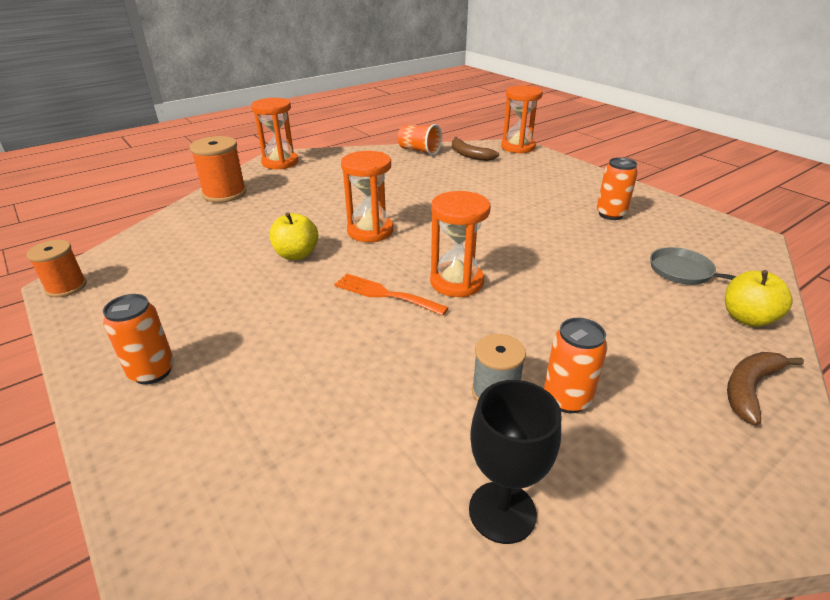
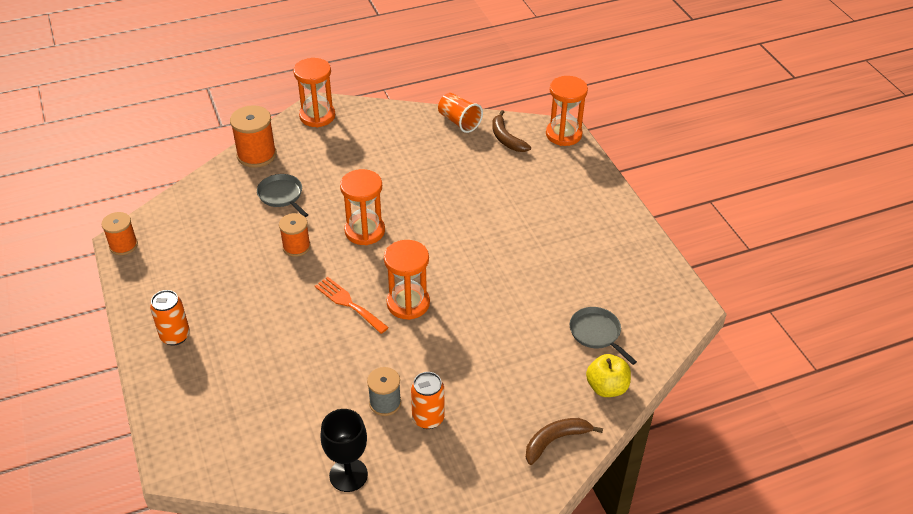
camera: 15 degrees right, 10 degrees up
(263, 218) = (281, 195): none -> grey pan
(296, 254) = (296, 247): yellow apple -> orange spool
(610, 214) = (586, 254): orange can -> none

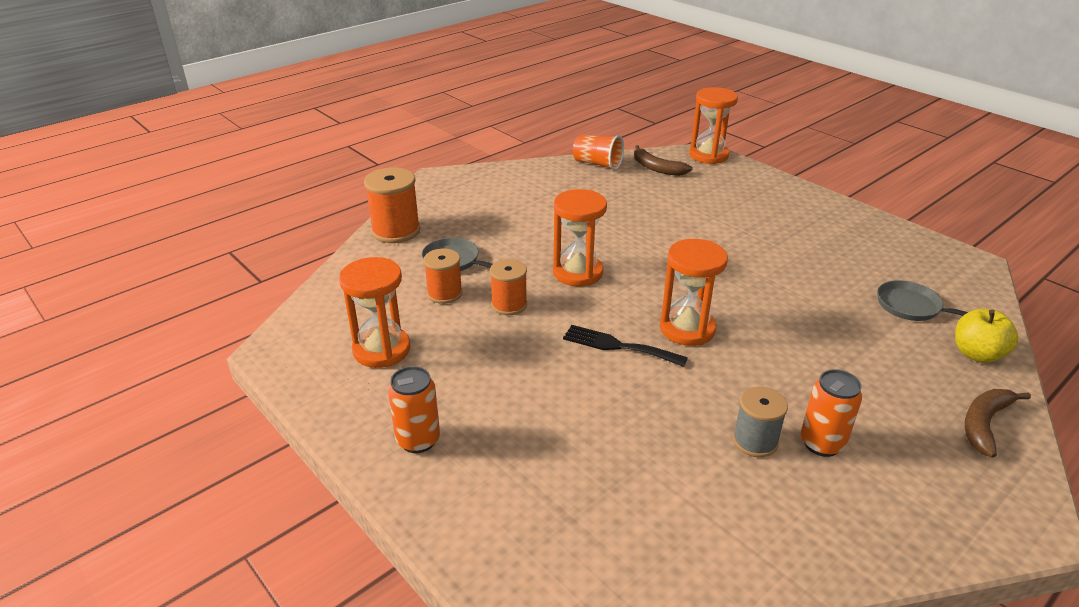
camera: 20 degrees left, 10 degrees down
(123, 245) = (278, 354): orange spool -> orange spool (444, 293)
(317, 116) = (442, 186): orange hourglass -> orange hourglass (381, 350)
(348, 303) = (618, 346): orange fork -> black fork
(348, 475) = (787, 545): black goblet -> none

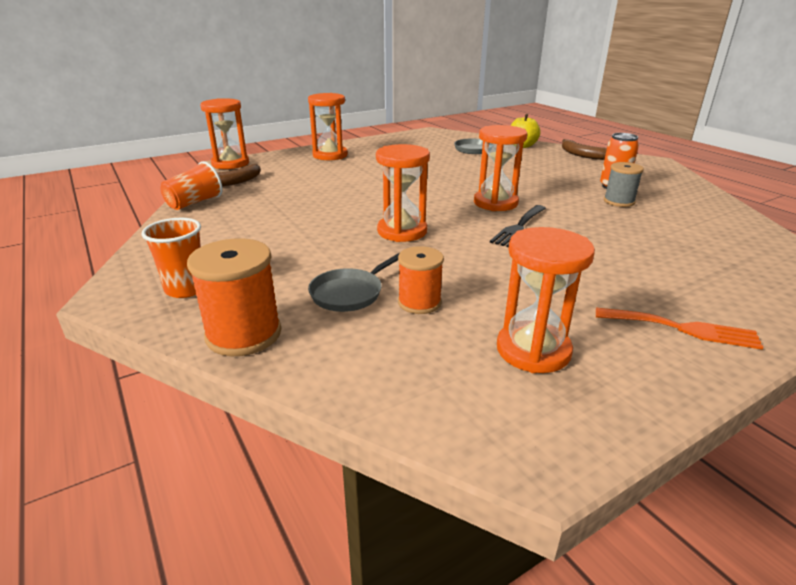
camera: 80 degrees left, 5 degrees down
(418, 440) = (682, 329): orange can -> orange fork
(449, 198) = (186, 289): none -> orange cup
(509, 305) = (450, 267): orange spool -> none
(782, 202) = (330, 155): none -> orange hourglass

